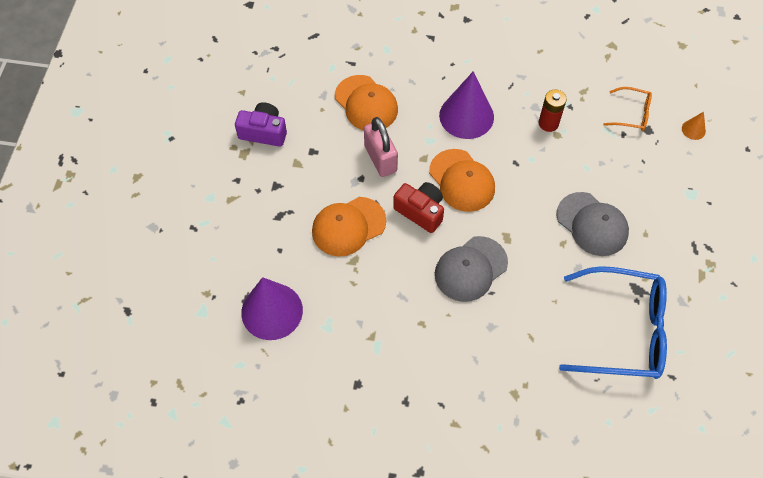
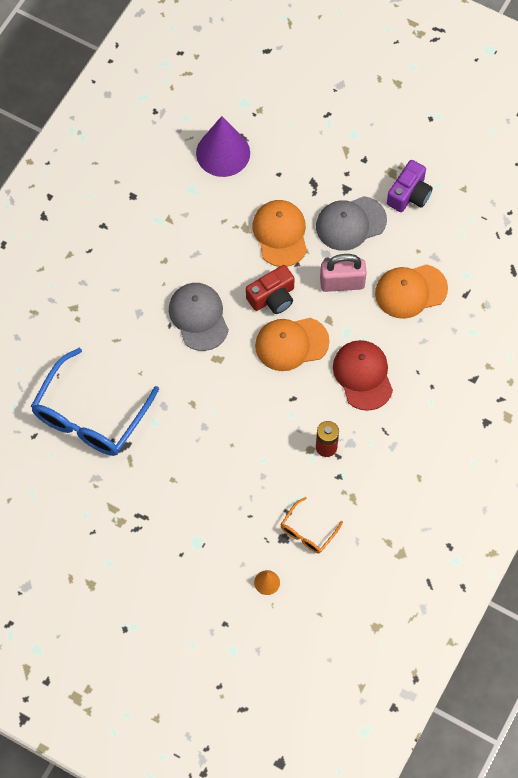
camera: 110 degrees right, 5 degrees up
(466, 116) = (363, 375): purple cone -> red cap
(592, 224) = (201, 437): grey cap -> grey cap (350, 223)

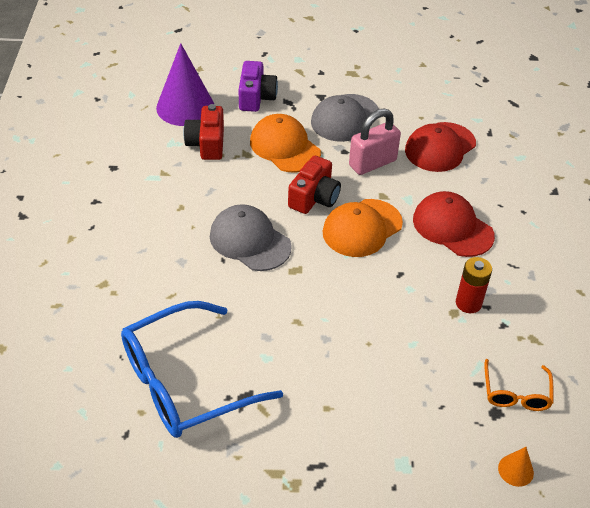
camera: 30 degrees left, 20 degrees down
(90, 416) = (185, 382): blue glasses -> blue glasses turned 60 degrees clockwise
(219, 202) = (207, 144): none -> red camera
(409, 194) = (380, 82): purple camera -> purple camera (256, 97)
(410, 291) = (440, 147): orange cap -> red cap

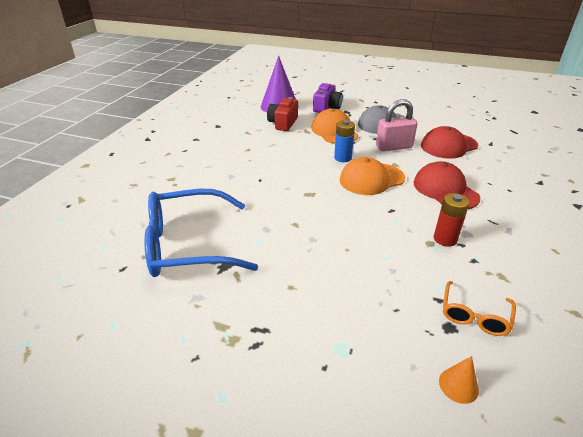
camera: 20 degrees right, 10 degrees down
(250, 241) = (284, 173): grey cap -> none
(314, 197) = (342, 158): red camera -> blue battery

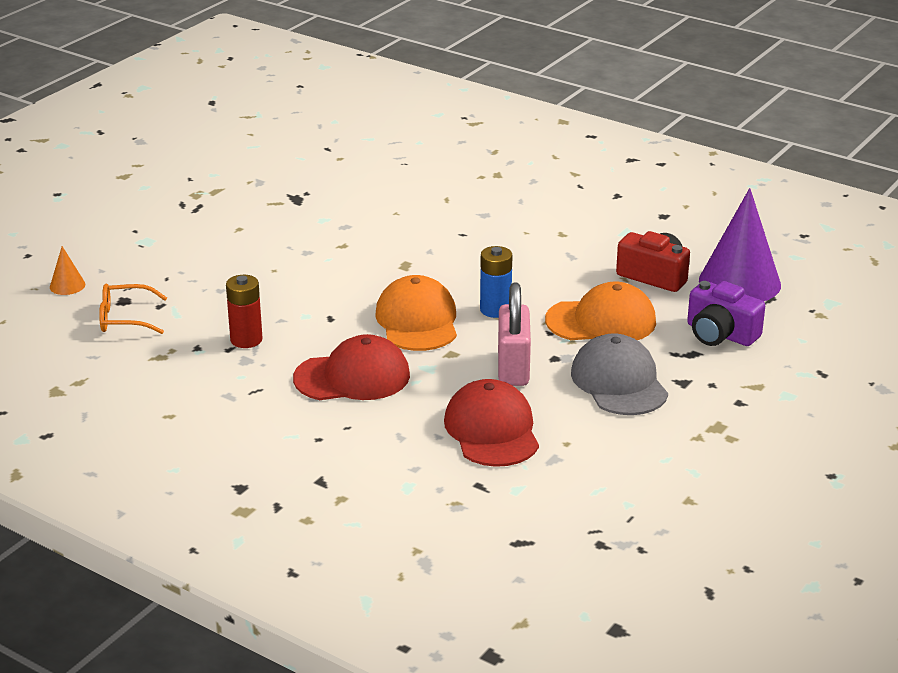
camera: 105 degrees right, 5 degrees down
(188, 245) = (344, 180): blue glasses -> none
(474, 315) = (125, 318): orange glasses -> orange glasses turned 45 degrees counterclockwise

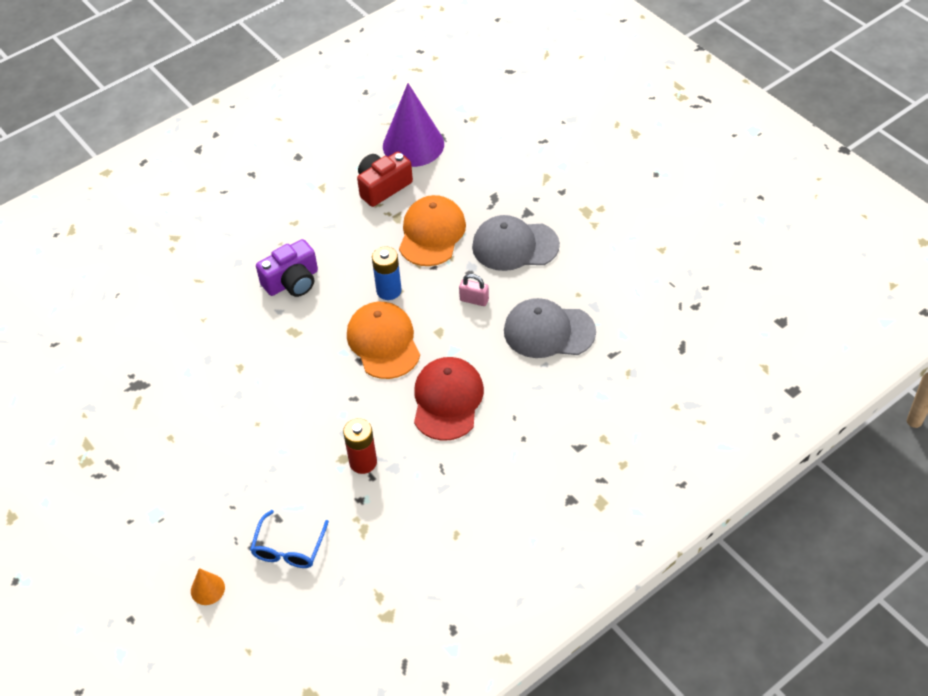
camera: 70 degrees left, 20 degrees up
(125, 318) = (289, 548): orange glasses -> blue glasses
(417, 321) = (383, 342): orange cap -> orange cap turned 60 degrees clockwise
(492, 430) = (548, 331): red cap -> grey cap
(513, 368) = (474, 300): pink padlock -> pink padlock, size x0.52
(720, 334) = (476, 175): purple camera -> purple camera (292, 281)

